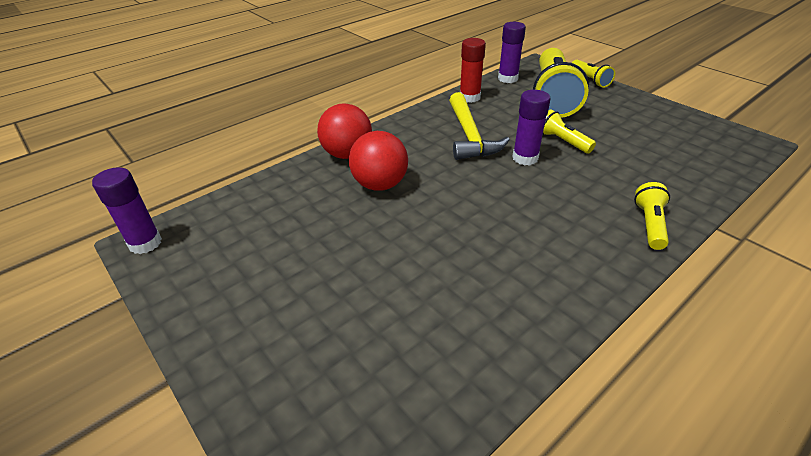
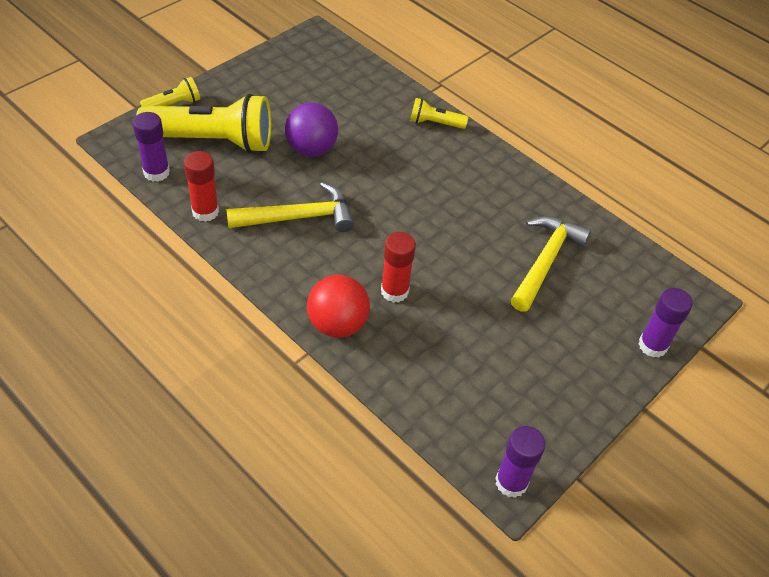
camera: 100 degrees left, 10 degrees up
(380, 185) = (394, 291): red ball -> red glue stick
(417, 306) = (545, 261): none -> yellow hammer
(525, 158) = (342, 179): purple glue stick -> purple glue stick (652, 345)
(562, 141) = (311, 149): yellow flashlight -> purple ball

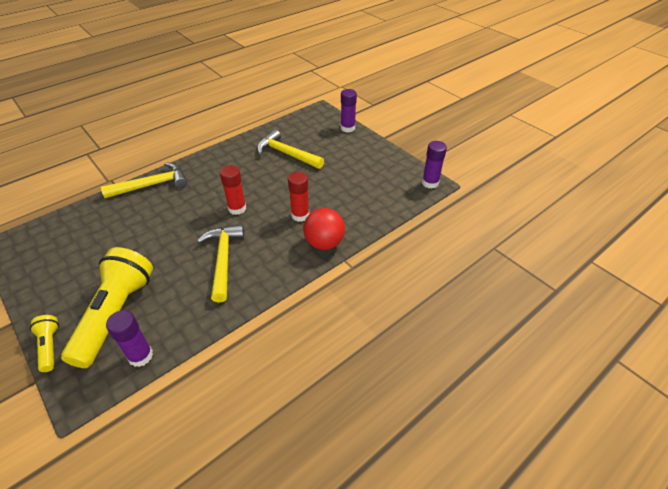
camera: 80 degrees left, 5 degrees down
(205, 211) = (201, 317): red glue stick -> red glue stick (237, 208)
(311, 149) = (152, 250): purple ball -> none
(435, 123) = (152, 185): yellow flashlight -> yellow hammer

